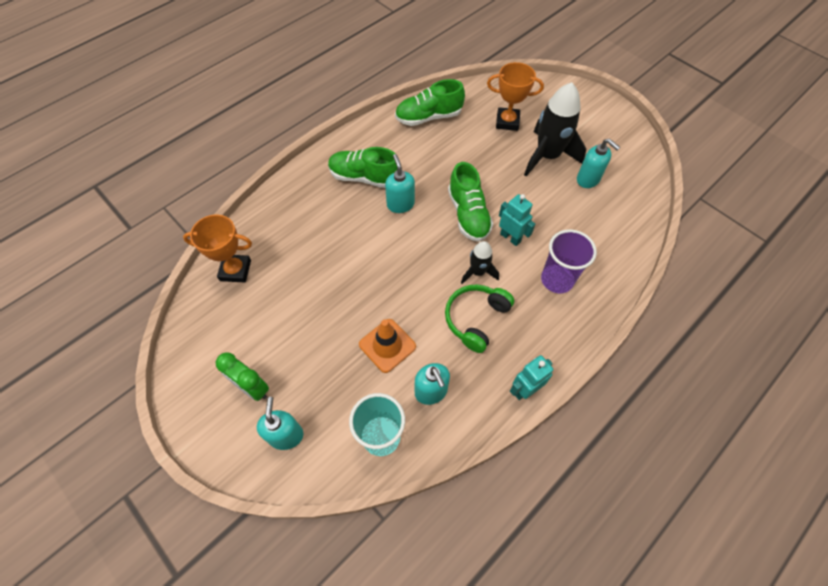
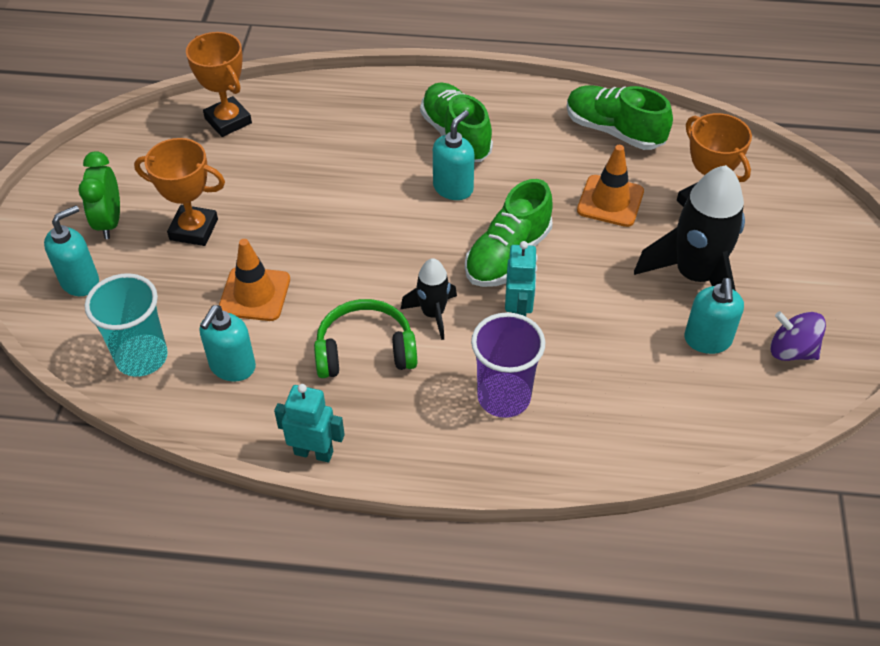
camera: 50 degrees right, 10 degrees down
(306, 344) = (194, 229): none -> orange trophy
(472, 151) = (610, 201): none -> orange traffic cone
(618, 156) = (791, 351): none -> purple spinning top

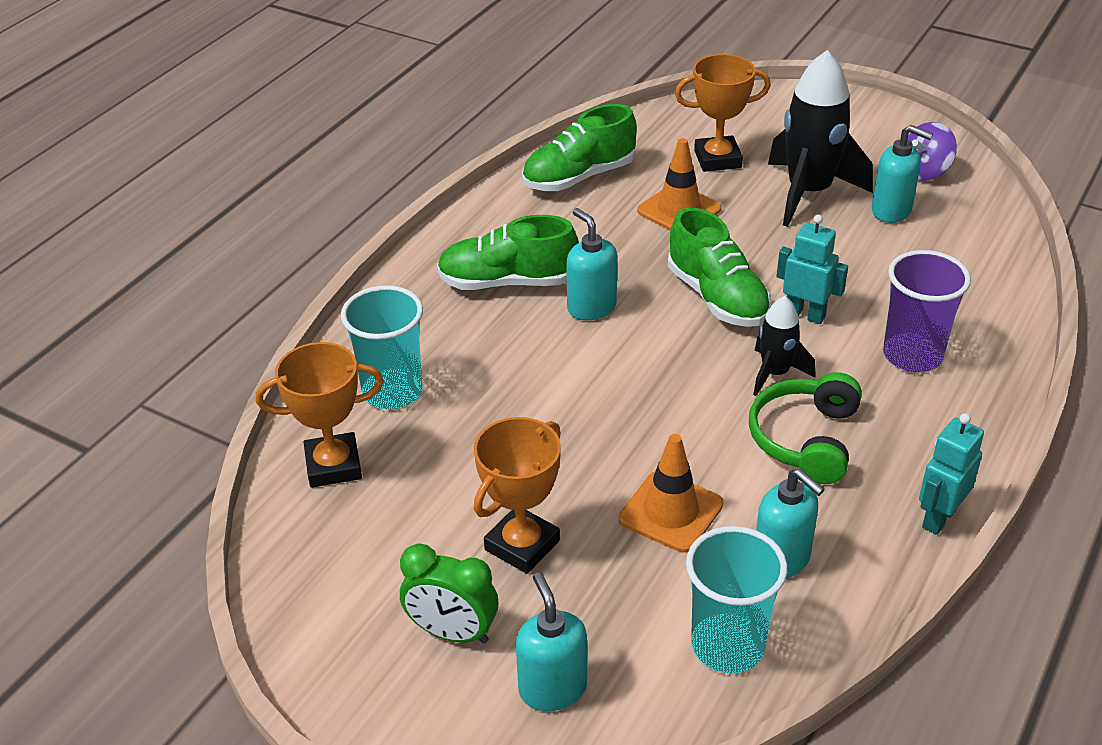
camera: 65 degrees left, 10 degrees down
(308, 121) = (392, 392): none -> turquoise cup

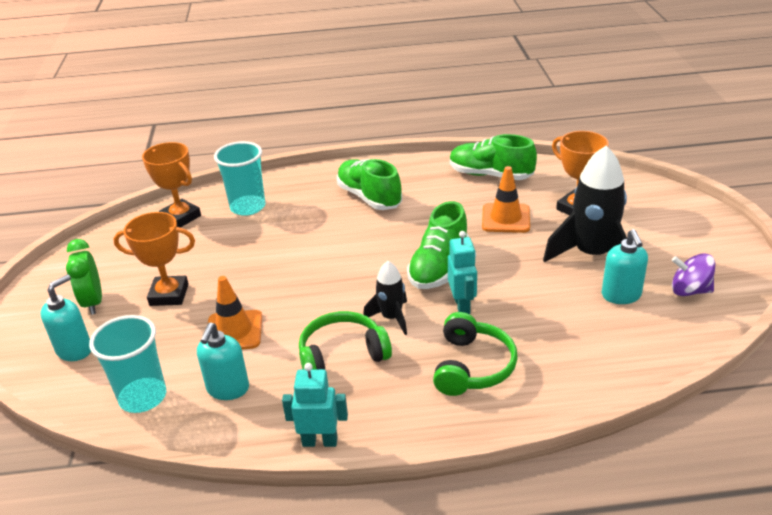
camera: 55 degrees right, 5 degrees down
(591, 307) = (379, 230): turquoise soap dispenser -> none
(912, 355) = (472, 366): purple cup -> green headphones

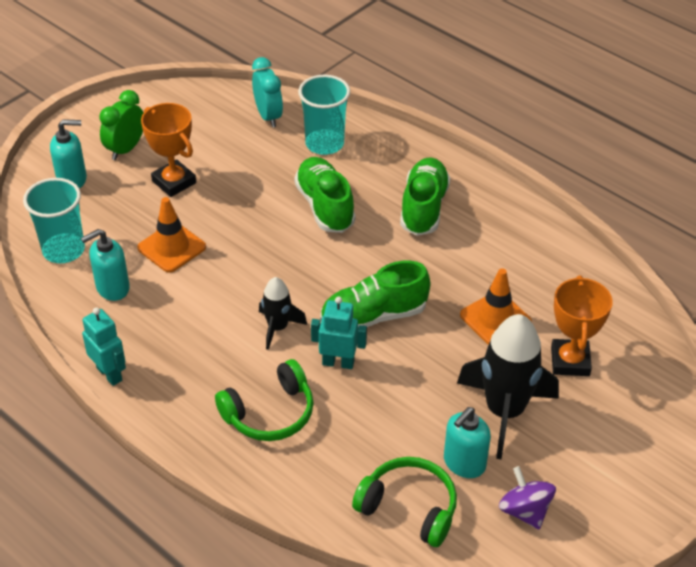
camera: 45 degrees right, 10 degrees up
(181, 217) = (268, 116): orange trophy -> turquoise clock
(342, 355) = (207, 326): green headphones -> green headphones (409, 508)
(462, 305) = (338, 362): turquoise robot -> turquoise robot turned 120 degrees counterclockwise
(490, 175) = (556, 267): green shoe -> green shoe (325, 206)

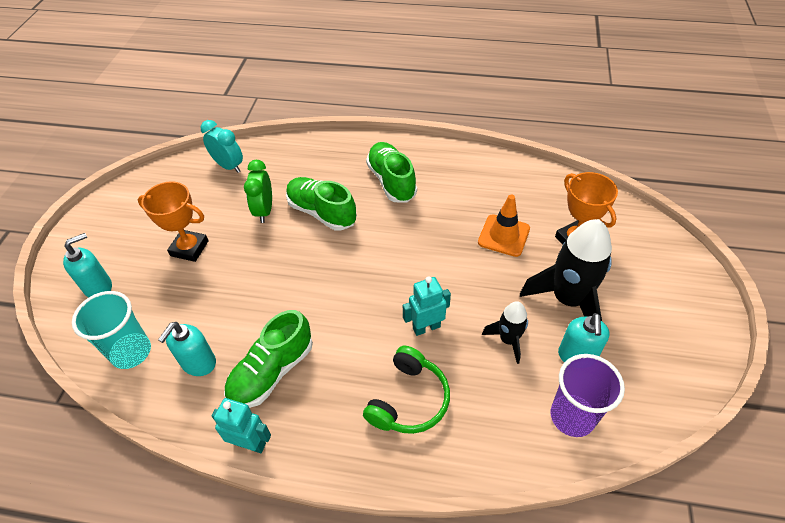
camera: 30 degrees left, 5 degrees up
(125, 149) = (129, 240): green clock -> green clock (264, 210)
(171, 247) = (225, 302): orange traffic cone -> none
(278, 328) = (359, 324): black rocket -> black rocket (508, 340)
(324, 144) = (286, 168): turquoise cup -> none
(373, 316) = (422, 277): green shoe -> green shoe (272, 372)
(409, 508) = (572, 416): green headphones -> purple cup
(524, 511) = (646, 368): purple spinning top -> none

